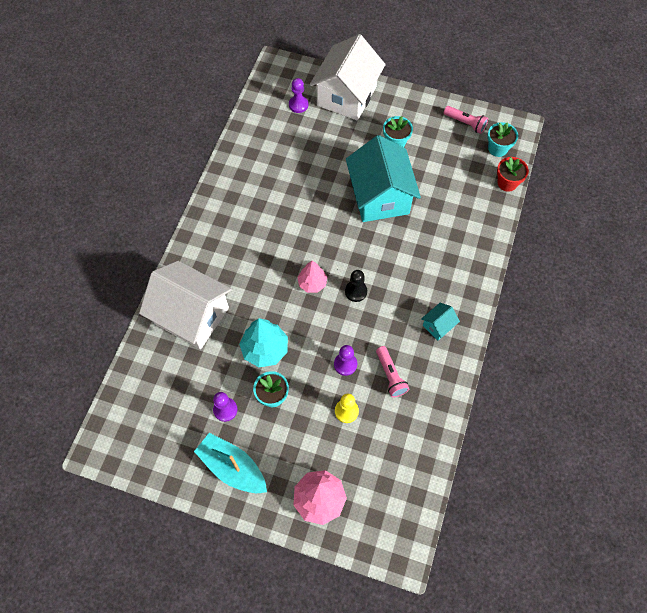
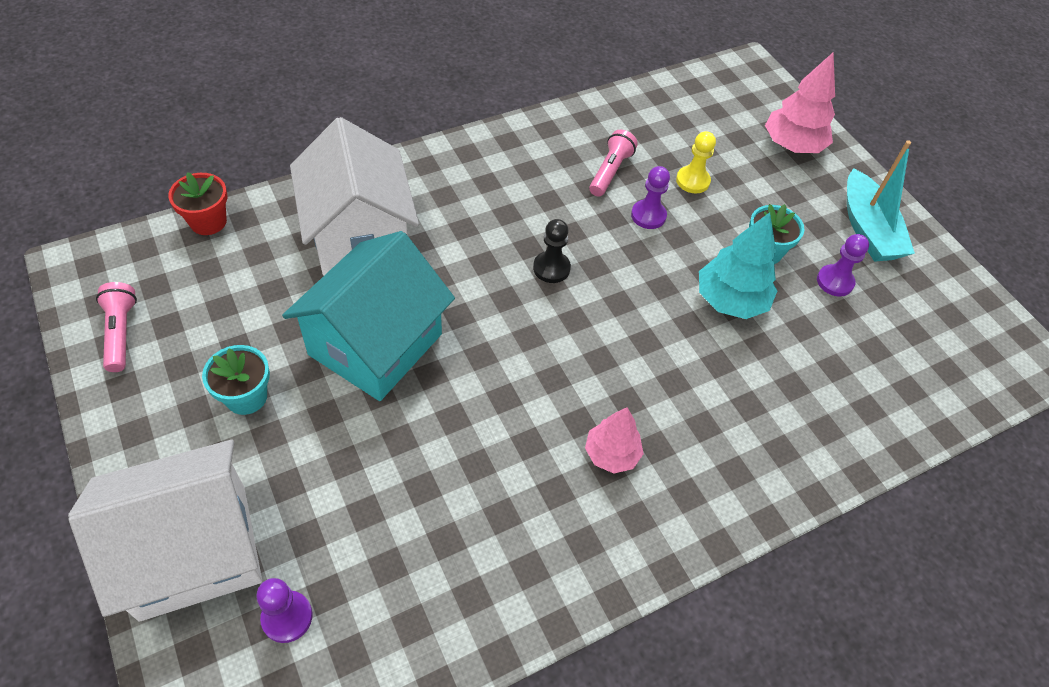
camera: 140 degrees left, 10 degrees down
(191, 316) = (799, 415): white house -> white house (359, 235)
(312, 283) = (594, 320): pink tree -> pink tree (611, 454)
(438, 326) = (503, 168): turquoise house -> none
(497, 149) = (146, 265): turquoise flower pot -> none

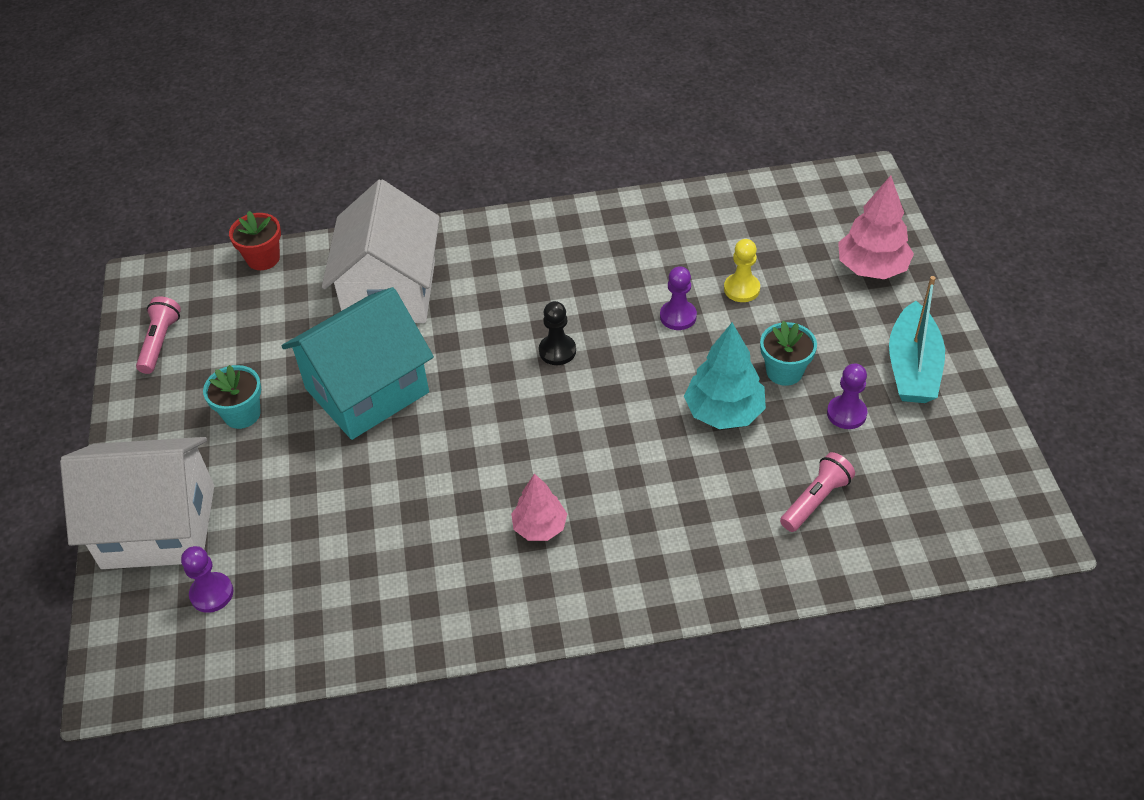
camera: 25 degrees right, 5 degrees down
(610, 171) = (658, 267): pink flashlight -> pink flashlight (815, 500)

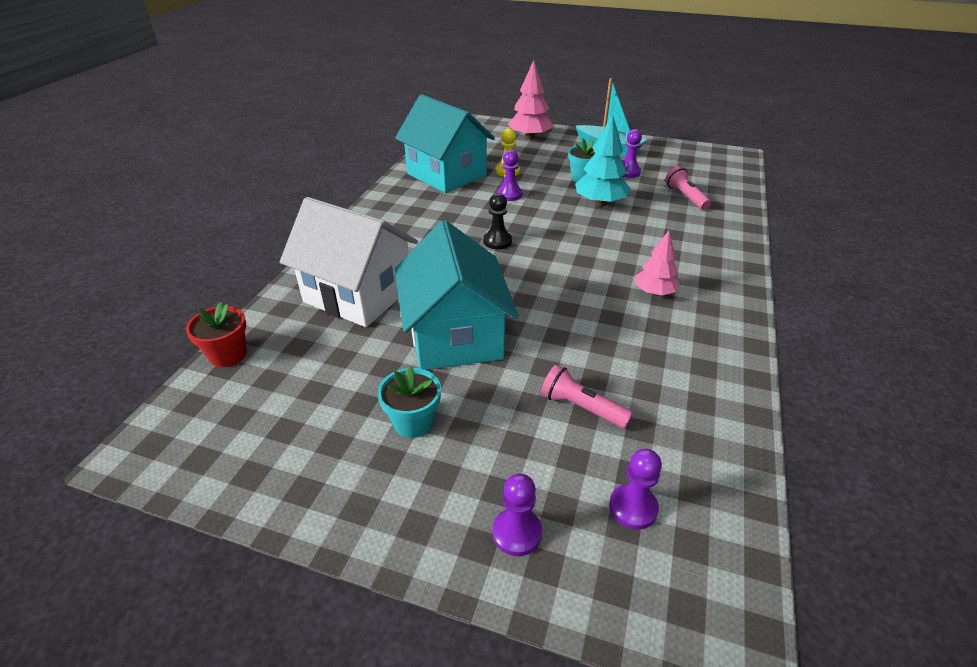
camera: 65 degrees left, 10 degrees down
(158, 526) = (517, 533): white house -> purple pawn
(160, 342) = (251, 462): pink flashlight -> pink flashlight (581, 407)
(685, 238) = (446, 175): none -> turquoise house

